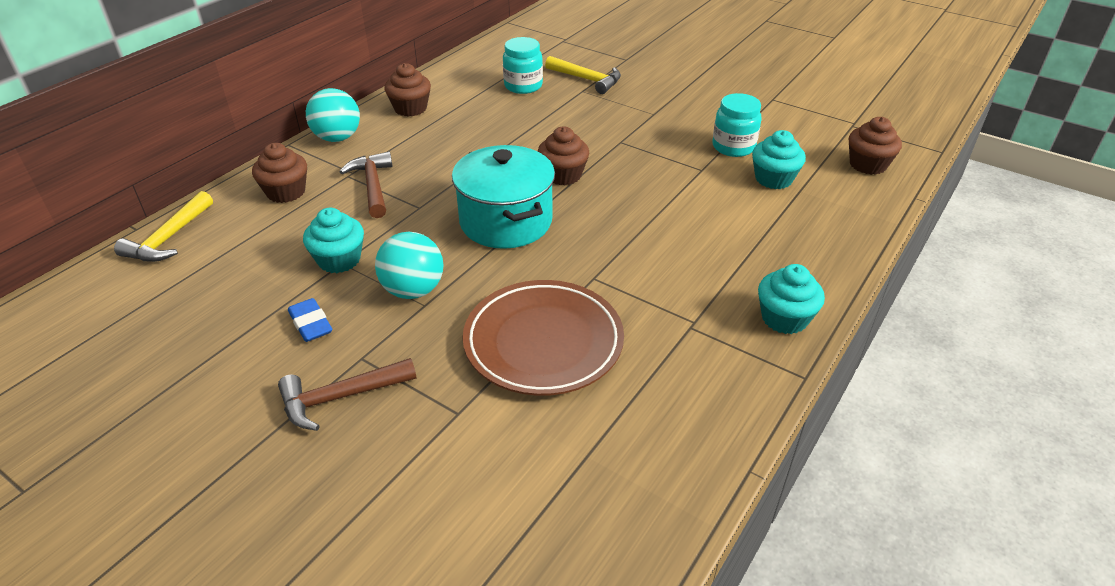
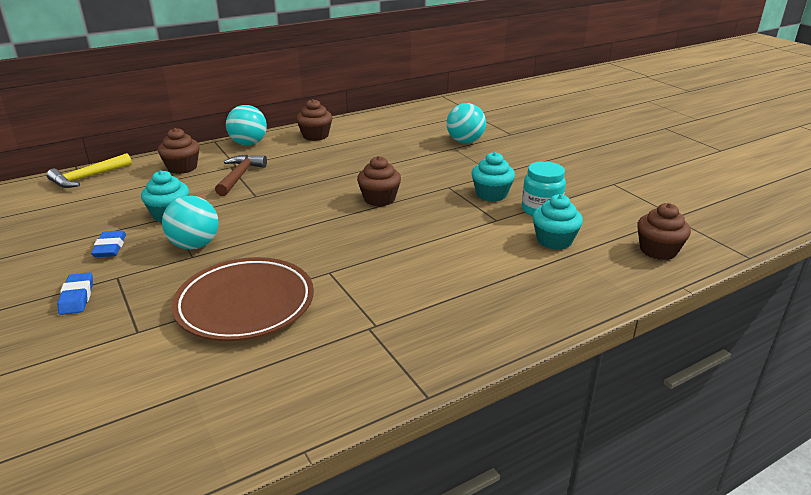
camera: 25 degrees right, 10 degrees down
(340, 398) = (77, 297): brown hammer -> blue eraser
(506, 221) = (305, 219): turquoise pot -> none
(523, 86) = (411, 137): turquoise jar -> none
(587, 79) = (465, 141): yellow hammer -> turquoise ball
(784, 318) = (456, 346): turquoise cupcake -> turquoise cupcake (491, 194)

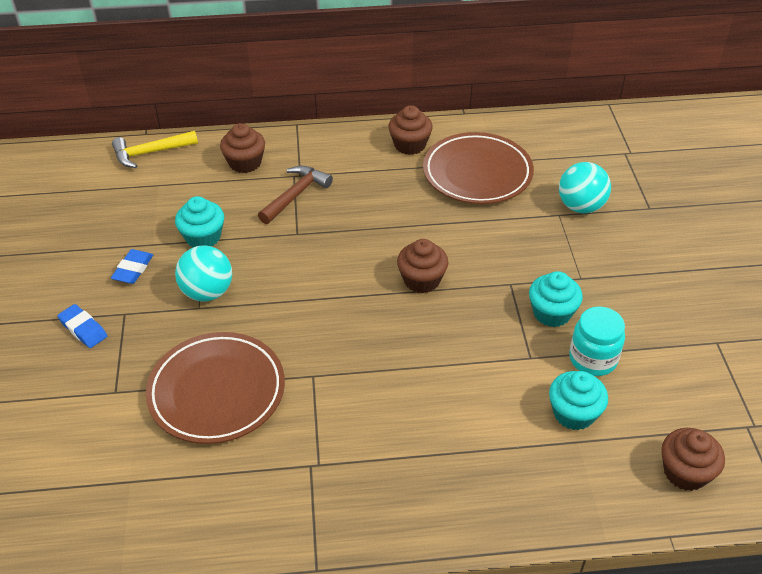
camera: 25 degrees right, 15 degrees up
(77, 297) = (83, 329): blue eraser -> blue eraser turned 60 degrees counterclockwise
(248, 144) = (330, 139): turquoise ball -> none
(378, 140) = (477, 173): none -> brown plate

